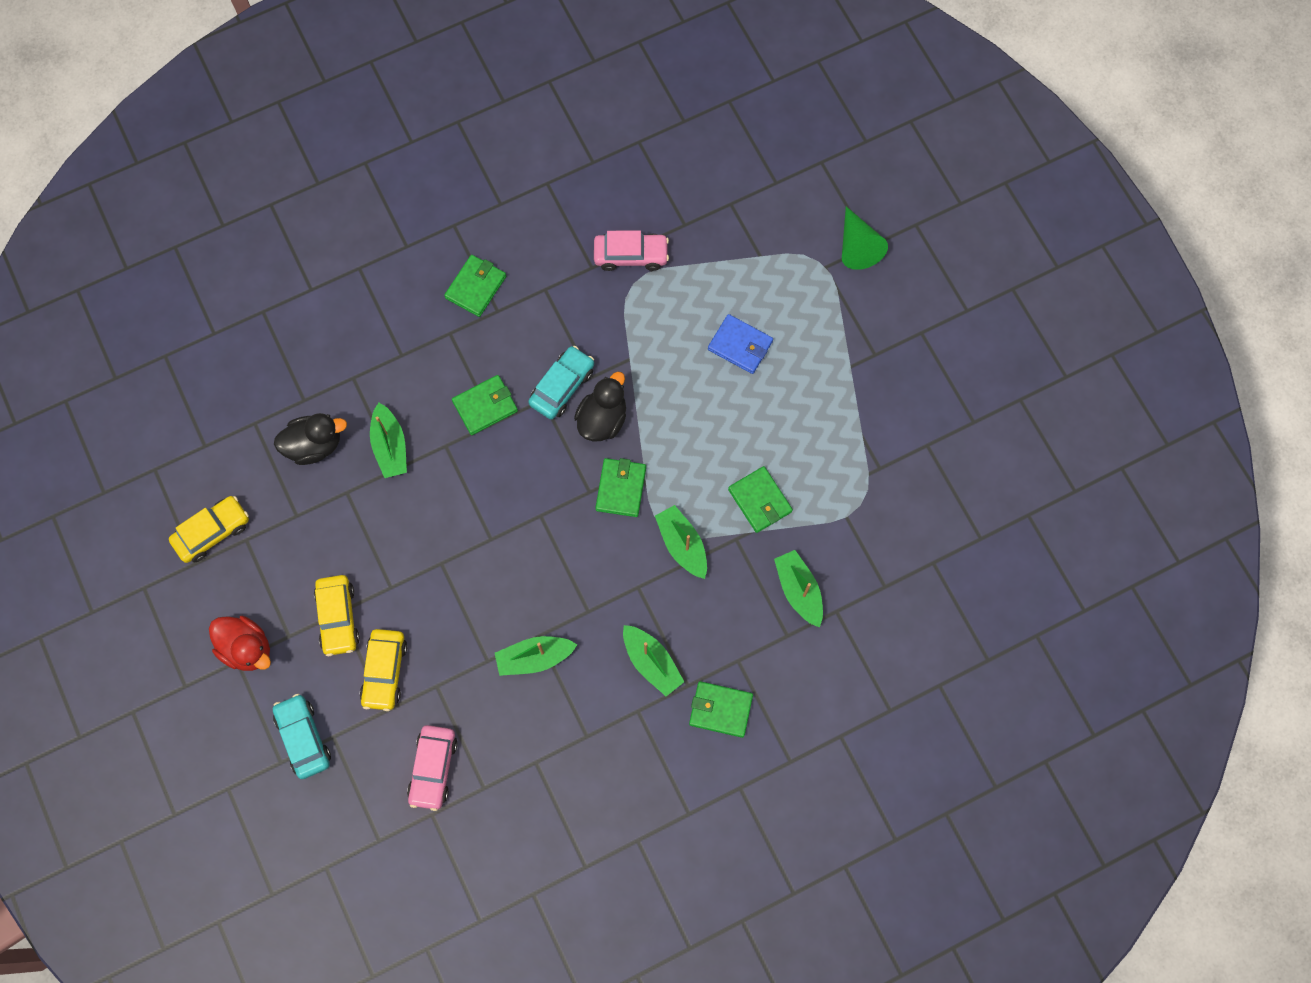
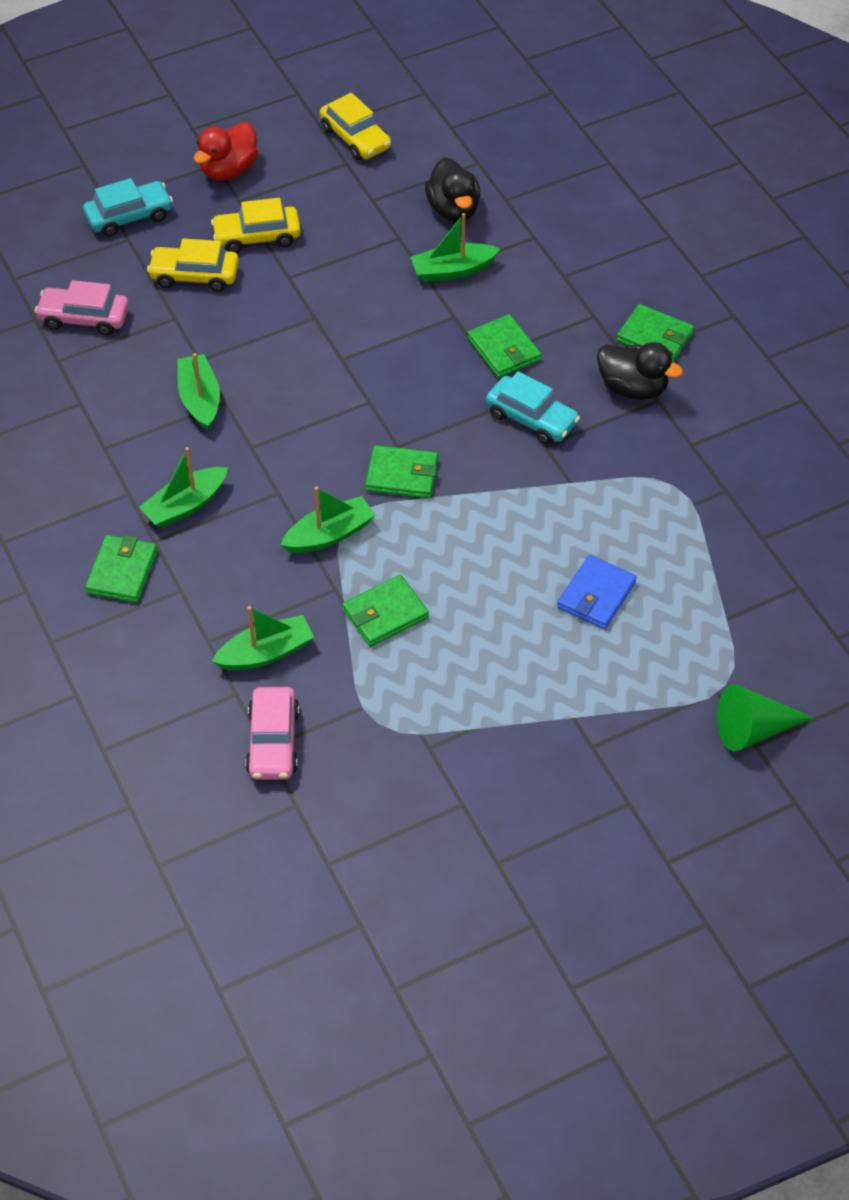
camera: 90 degrees right, 20 degrees down
(602, 419) = (491, 457): black duck -> black duck (633, 388)
(631, 255) = (712, 482): pink car -> pink car (273, 742)

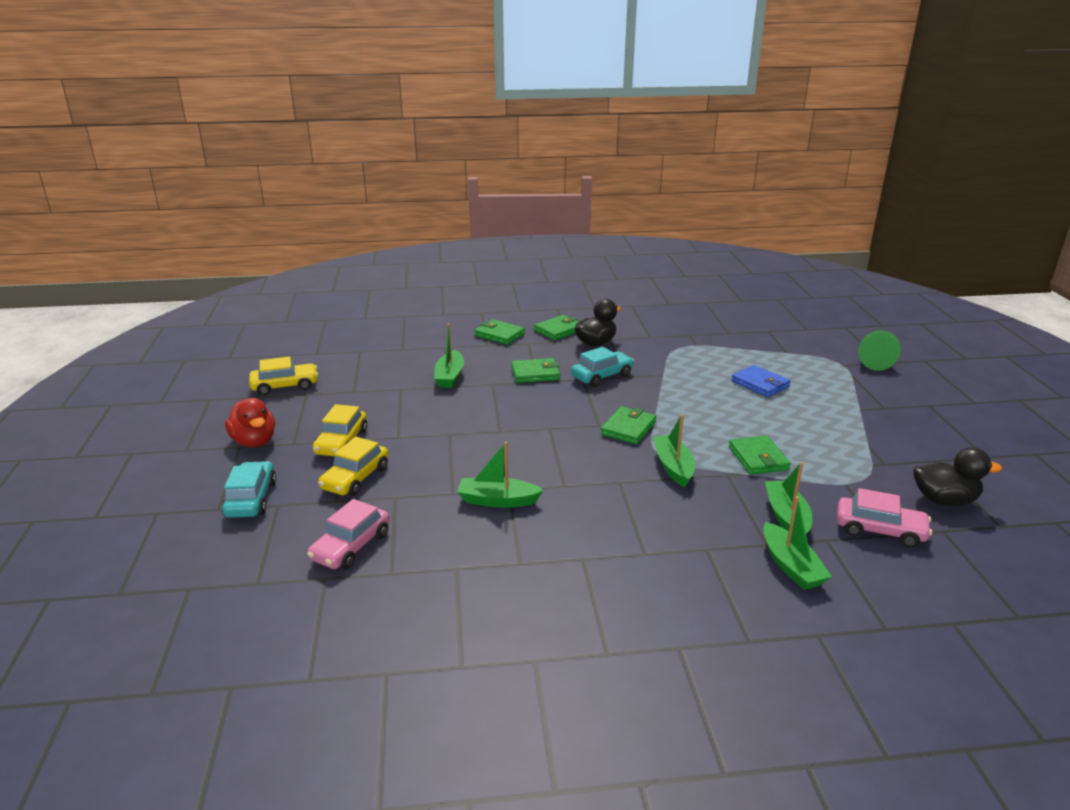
camera: 70 degrees left, 25 degrees down
(122, 571) = (676, 579): green wallet -> green wallet (499, 335)
(185, 505) = (613, 529): green boat -> green boat (791, 566)
(453, 210) = (394, 366): black duck -> black duck (944, 500)

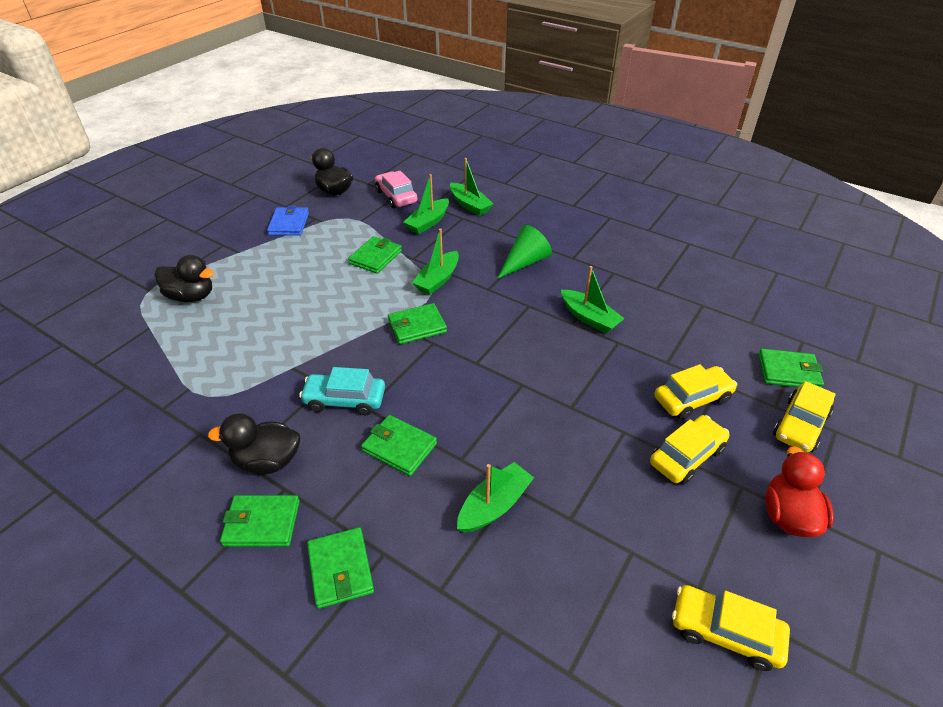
camera: 140 degrees left, 15 degrees up
(251, 499) = (800, 425): turquoise car -> yellow car
(269, 540) = (788, 371): none -> green wallet
(351, 547) = (722, 335): pink car -> none
(760, 384) = (246, 309): blue wallet -> blue wallet (289, 224)
(791, 566) = (470, 205): green boat -> green boat turned 120 degrees clockwise
(809, 373) = (191, 296): none -> black duck
(872, 361) = (123, 280): green cone -> green cone (525, 262)

